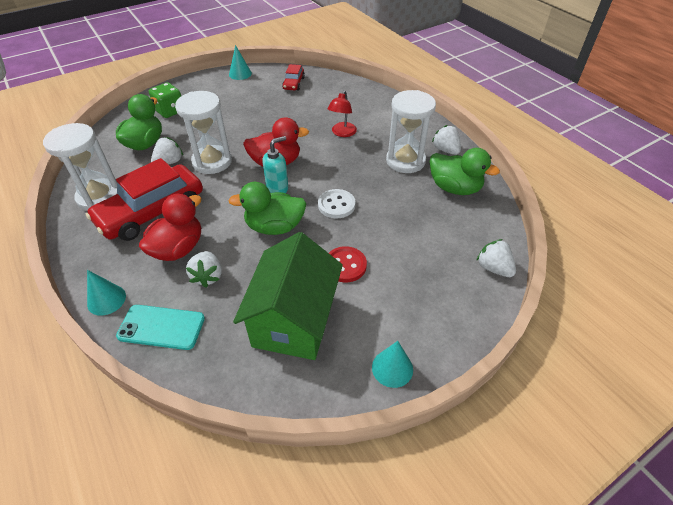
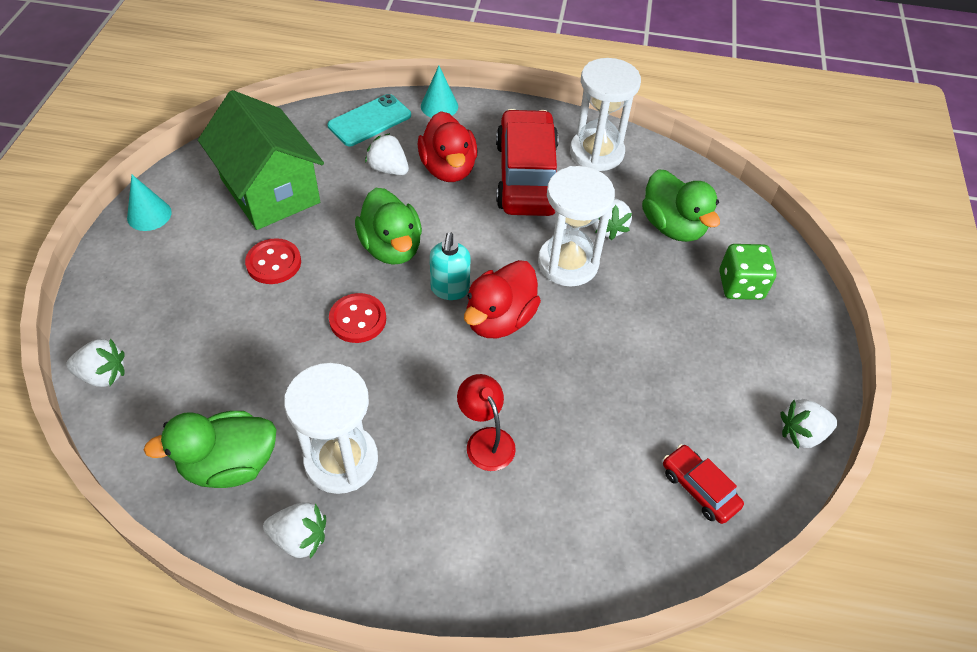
camera: 130 degrees right, 5 degrees up
(240, 74) = (801, 434): turquoise cone -> white strawberry
(274, 227) = (391, 247): green duck -> green duck turned 120 degrees clockwise
(336, 205) = (358, 319): white button -> red button

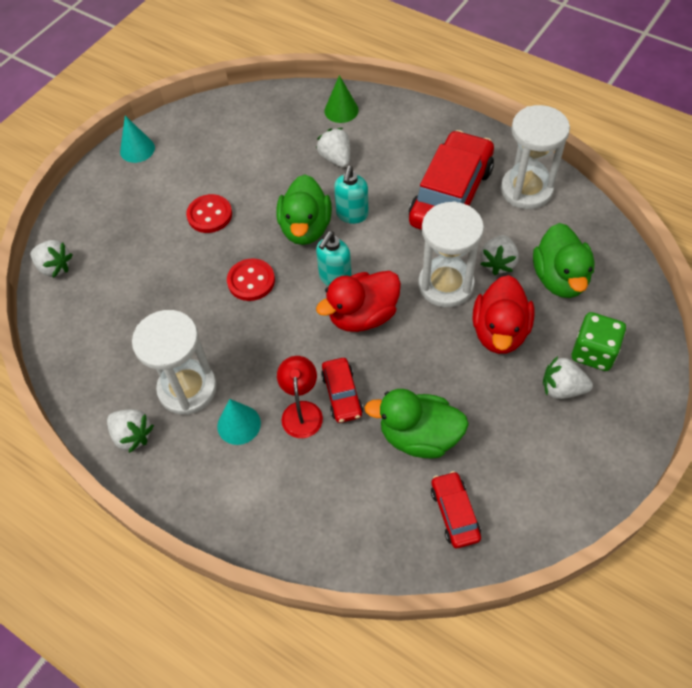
camera: 30 degrees right, 5 degrees up
(230, 464) = (110, 364): green duck -> green duck (419, 436)
(270, 191) = (234, 153): green house -> none
(369, 121) = (341, 110): turquoise phone -> green cone
(435, 221) = (352, 215): none -> turquoise soap dispenser
(439, 106) = (407, 111): turquoise cone -> turquoise cone (239, 424)
(448, 169) = (386, 171): red duck -> red duck (499, 332)
(520, 407) = (342, 394): none -> red car
(801, 434) = (573, 501): white strawberry -> white strawberry (562, 388)

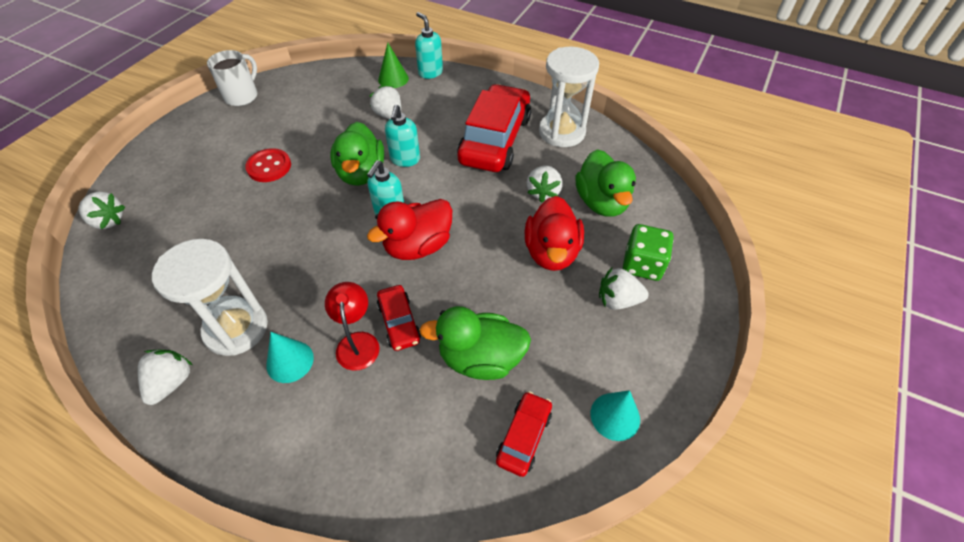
camera: 10 degrees left, 5 degrees down
(132, 435) = (171, 382): white strawberry -> white strawberry turned 105 degrees counterclockwise
(137, 149) = (203, 116): turquoise cone -> turquoise cone (615, 416)
(176, 125) = (242, 96): none -> white mug
(251, 281) = (307, 222): red button -> none
(383, 104) = (430, 72): none -> turquoise soap dispenser
(446, 285) = (496, 214): white hourglass -> none
(454, 513) = (524, 437): red car -> red car turned 45 degrees clockwise

